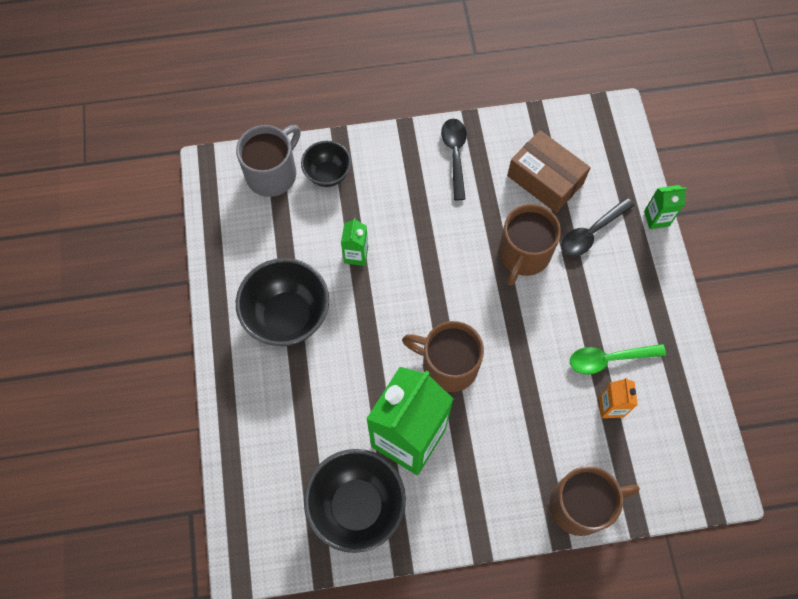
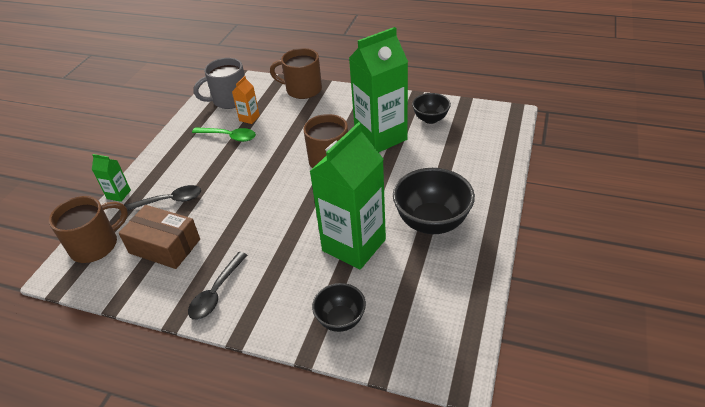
camera: 150 degrees left, 25 degrees down
(272, 173) = (394, 341): grey mug -> grey mug (229, 100)
(356, 255) = (354, 245): green carton -> green carton, size x2.37
(357, 506) = (430, 119): black bowl -> black bowl, size x0.58
(523, 254) = (228, 203): brown mug -> brown mug (96, 245)
(545, 179) = (165, 246): brown box -> brown box turned 45 degrees counterclockwise

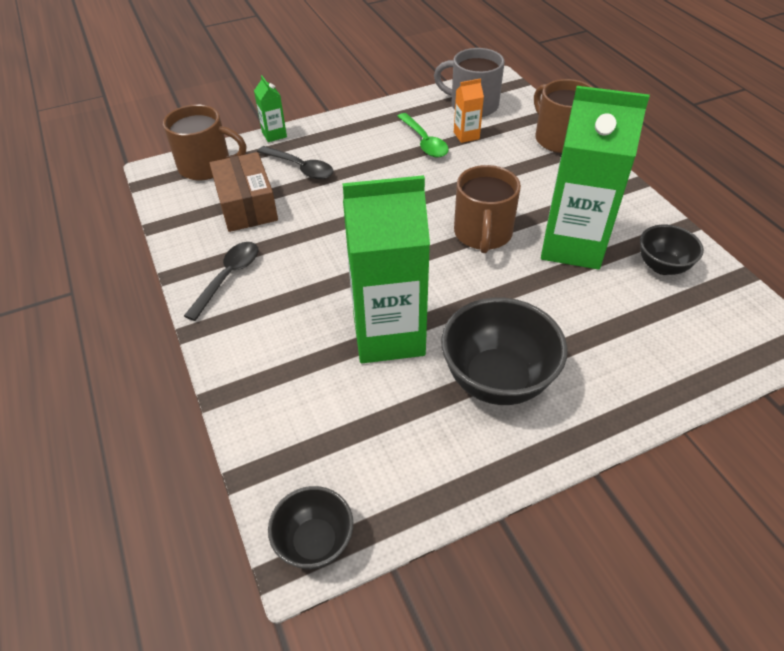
camera: 45 degrees right, 5 degrees up
(216, 292) = (228, 277): black spoon -> black spoon turned 135 degrees clockwise
(341, 319) = (281, 393): black bowl -> black bowl (315, 542)

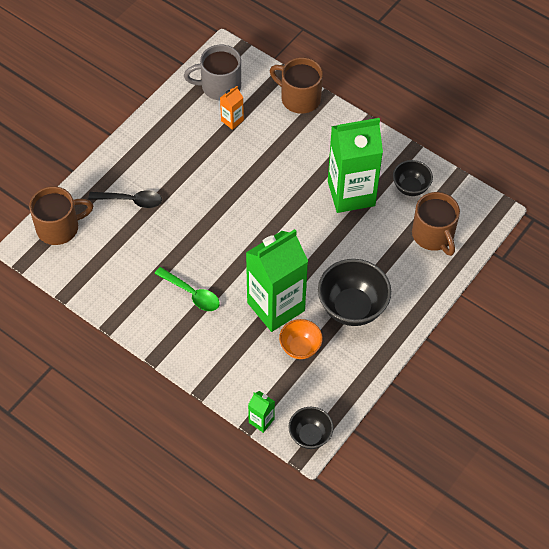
camera: 30 degrees left, 10 degrees up
(228, 277) = (149, 311): black spoon -> none
(247, 205) = (117, 249): brown box -> none
(274, 135) = (87, 176): green carton -> green carton (261, 421)
(387, 401) = (300, 348): none -> orange bowl
(424, 142) = (205, 139): green spoon -> green spoon (191, 293)
(483, 234) = (291, 207): brown mug -> brown mug (433, 235)

